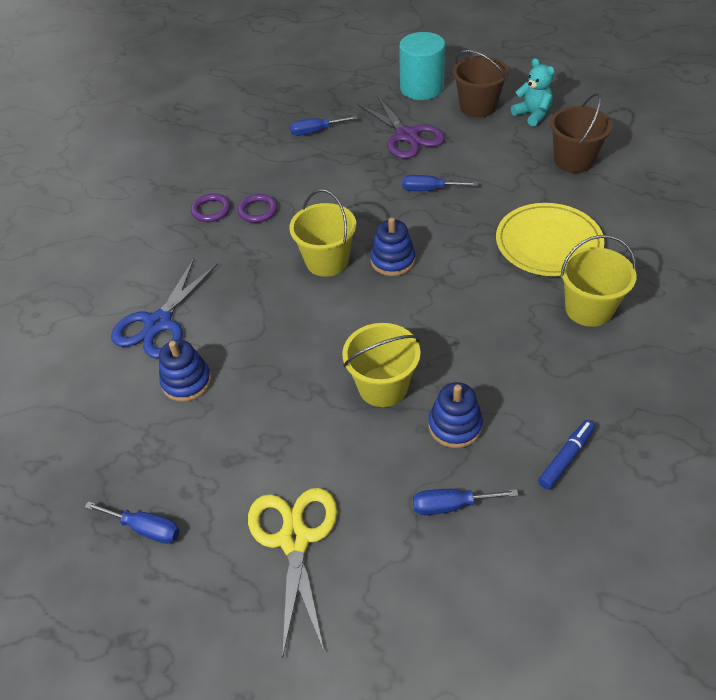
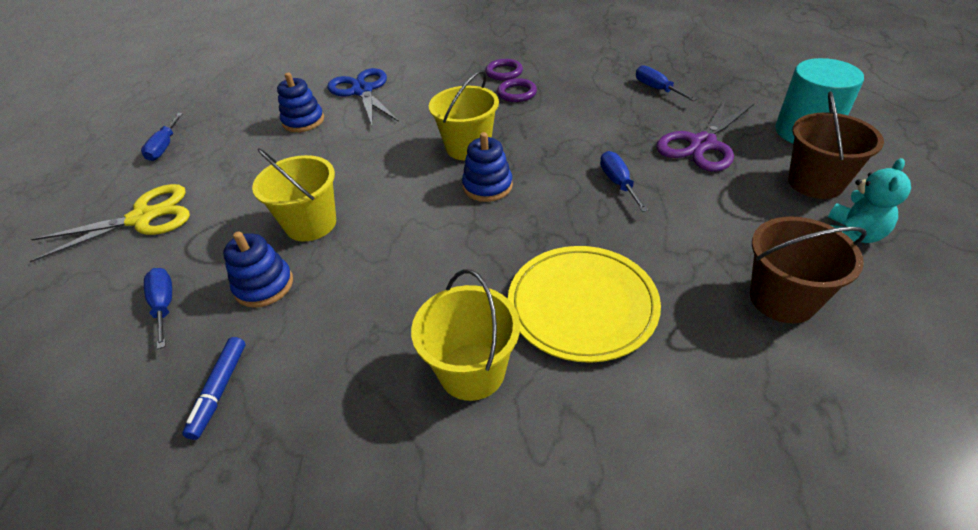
camera: 70 degrees right, 5 degrees down
(159, 323) = (362, 91): blue scissors -> blue scissors turned 60 degrees clockwise
(566, 458) = (219, 391): blue marker -> blue marker turned 75 degrees clockwise

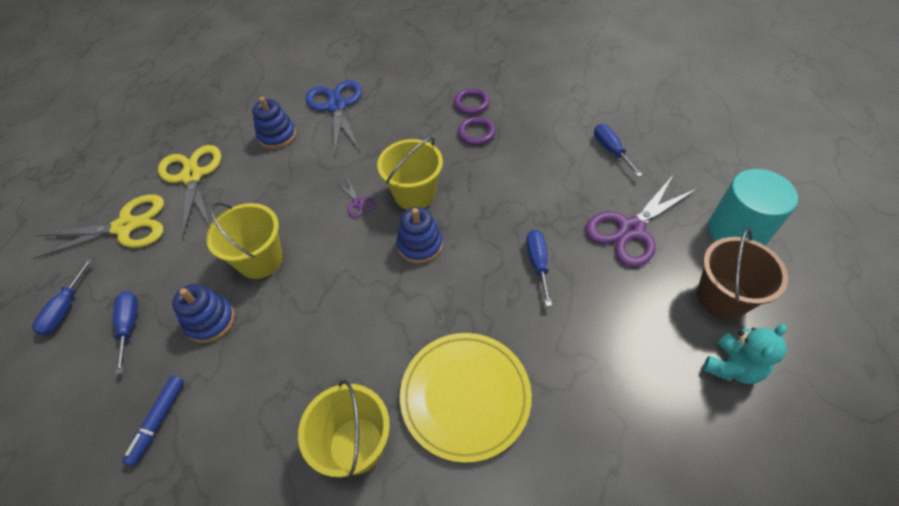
camera: 10 degrees right, 10 degrees up
(164, 147) = (155, 146): blue screwdriver -> blue screwdriver (65, 309)
(214, 165) = (192, 176): none -> yellow scissors
(408, 162) = (358, 203): none -> purple scissors
(782, 299) = (641, 426): brown bucket -> none

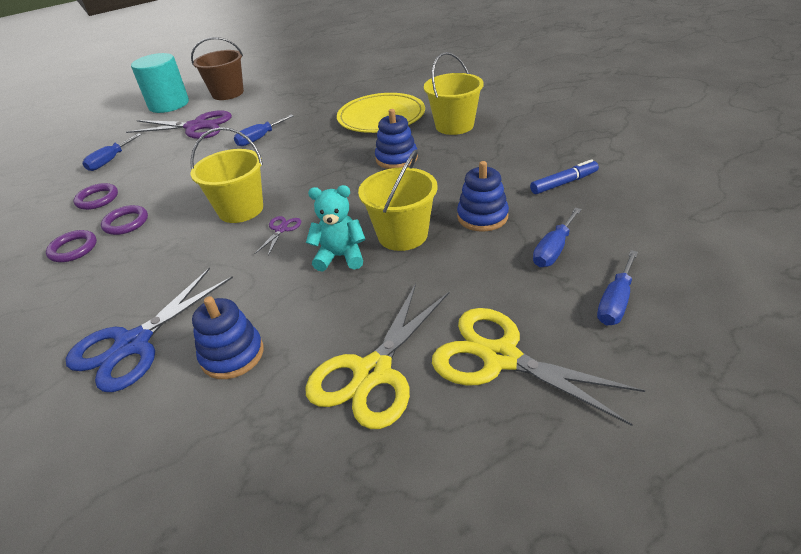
camera: 130 degrees left, 15 degrees down
(65, 309) = (615, 302): blue screwdriver -> blue screwdriver turned 150 degrees clockwise
(420, 245) = (293, 180): blue stacking toy -> blue stacking toy (396, 158)
(537, 128) = (97, 199): none -> purple ring
(732, 367) = (272, 80): turquoise teddy bear -> turquoise teddy bear (340, 257)

